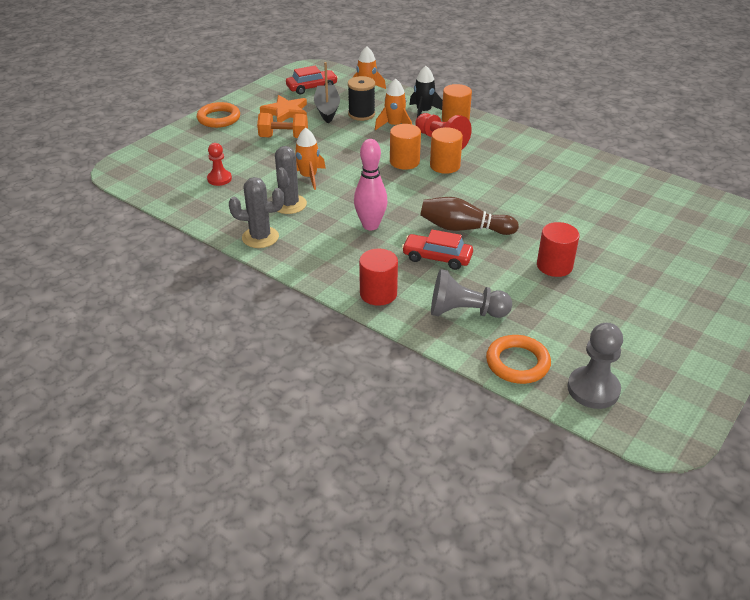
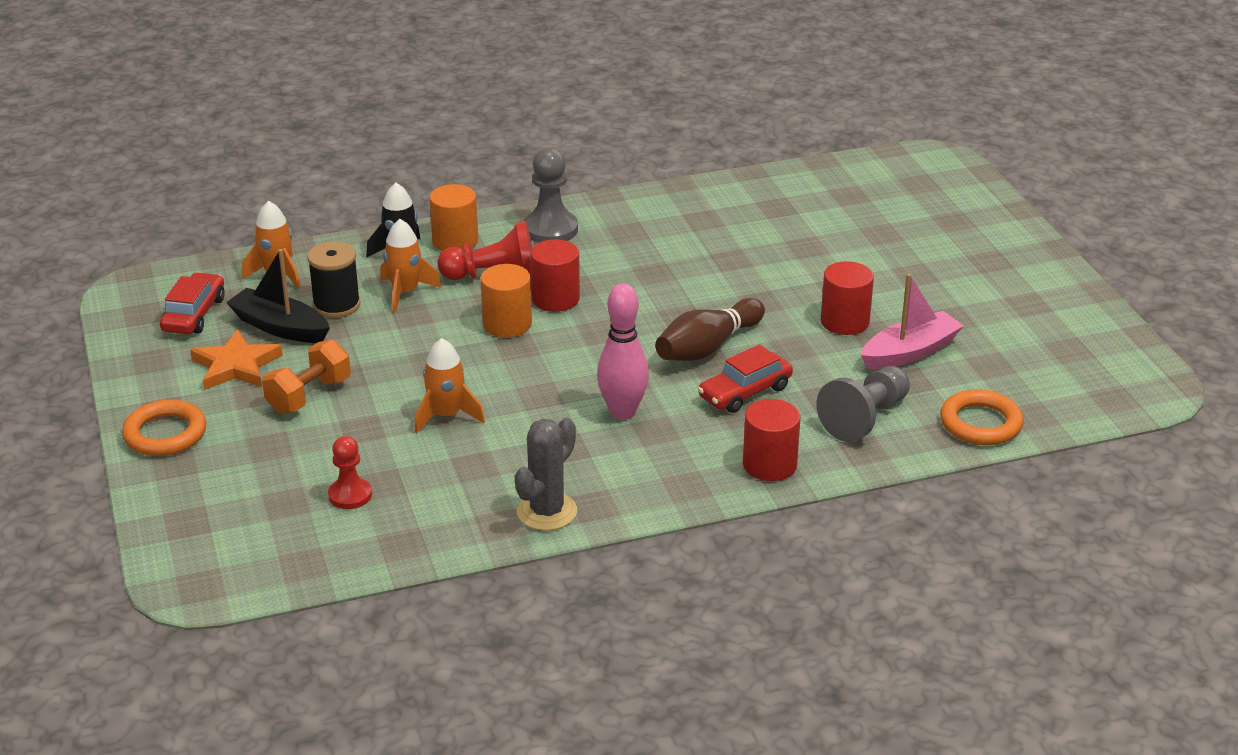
camera: 55 degrees left, 5 degrees down
(289, 204) = (495, 458): grey cactus -> none
(445, 166) = (555, 299): orange cylinder -> red cylinder
(556, 303) = (910, 352): none -> pink boat
(593, 389) = (1060, 396): grey pawn -> grey pawn (550, 229)

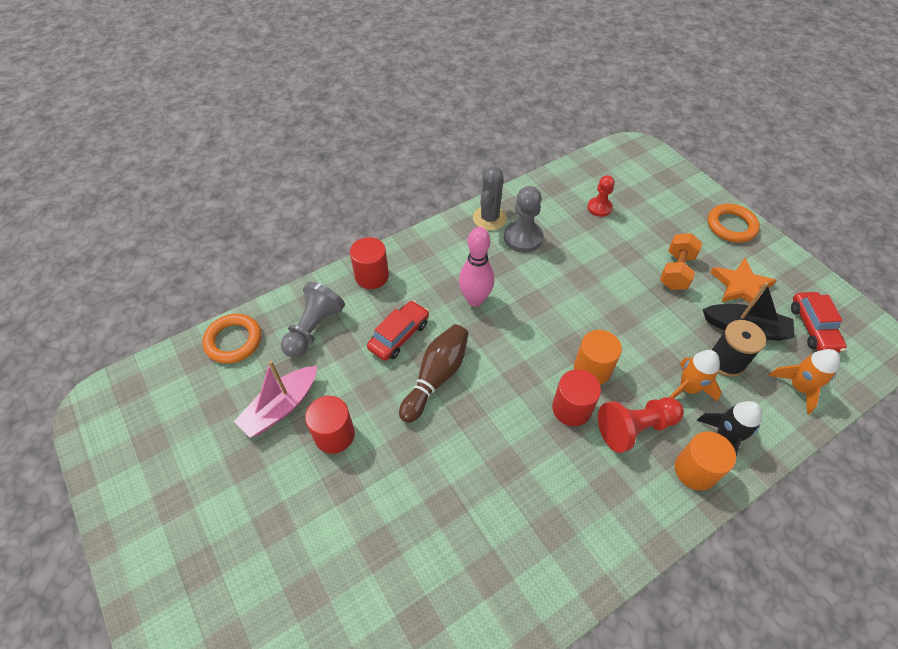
camera: 165 degrees right, 20 degrees up
(446, 416) = (582, 273): orange rocket -> none
(550, 229) = (624, 513): grey pawn -> grey pawn (523, 237)

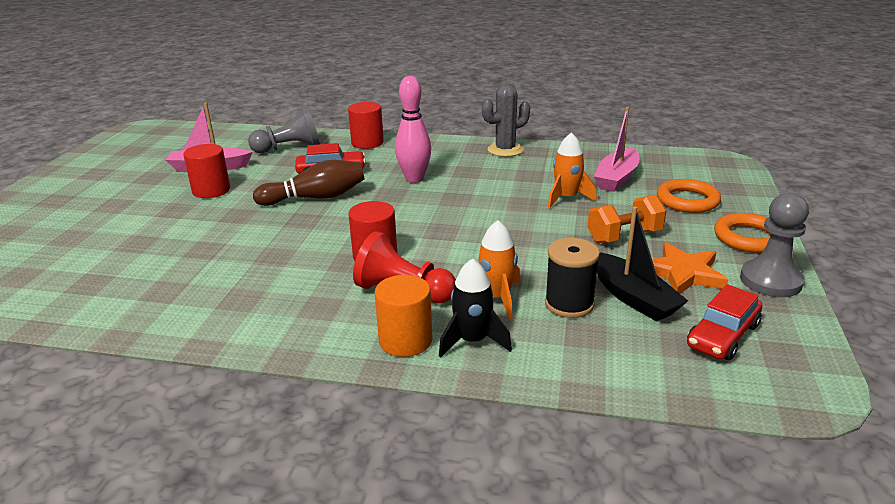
camera: 45 degrees right, 25 degrees down
(233, 341) = (240, 135): orange ring -> orange ring (687, 200)
(523, 237) = (513, 167): grey pawn -> grey pawn (770, 281)
(592, 369) = (433, 247): orange cylinder -> none
(599, 208) = (617, 178): red pawn -> pink boat
(798, 387) = (619, 359): orange rocket -> orange rocket (566, 198)

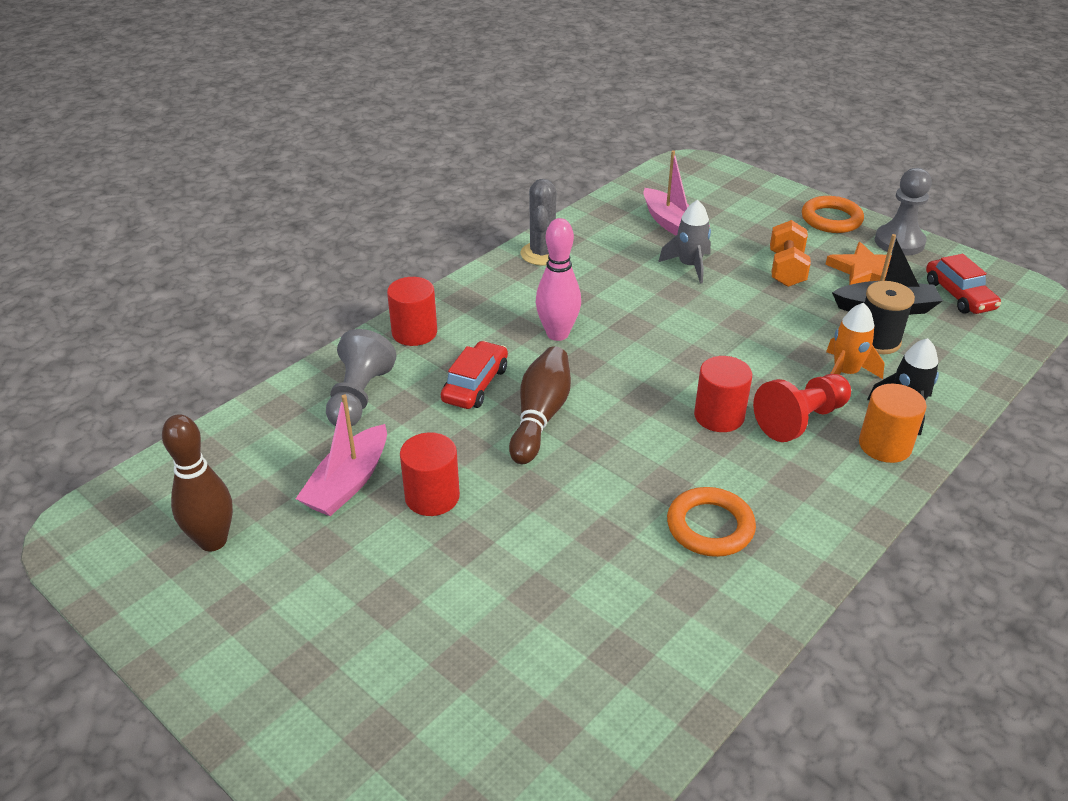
camera: 60 degrees left, 10 degrees up
(143, 154) = (213, 541): none -> brown bowling pin
(566, 198) = (689, 266): orange rocket -> grey rocket
(687, 200) = (747, 213): orange ring -> orange ring (710, 526)

